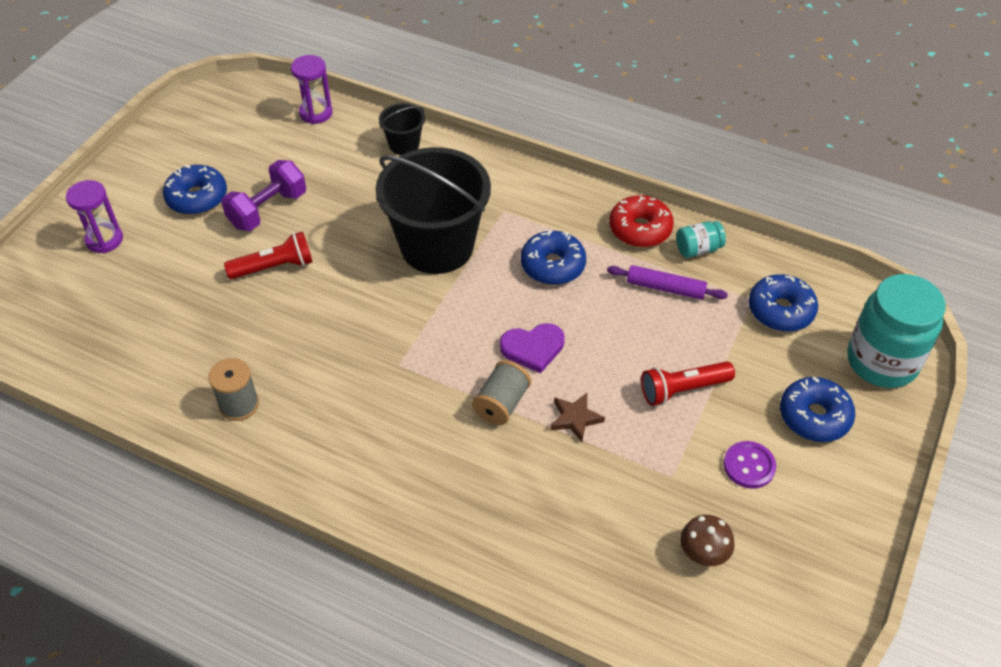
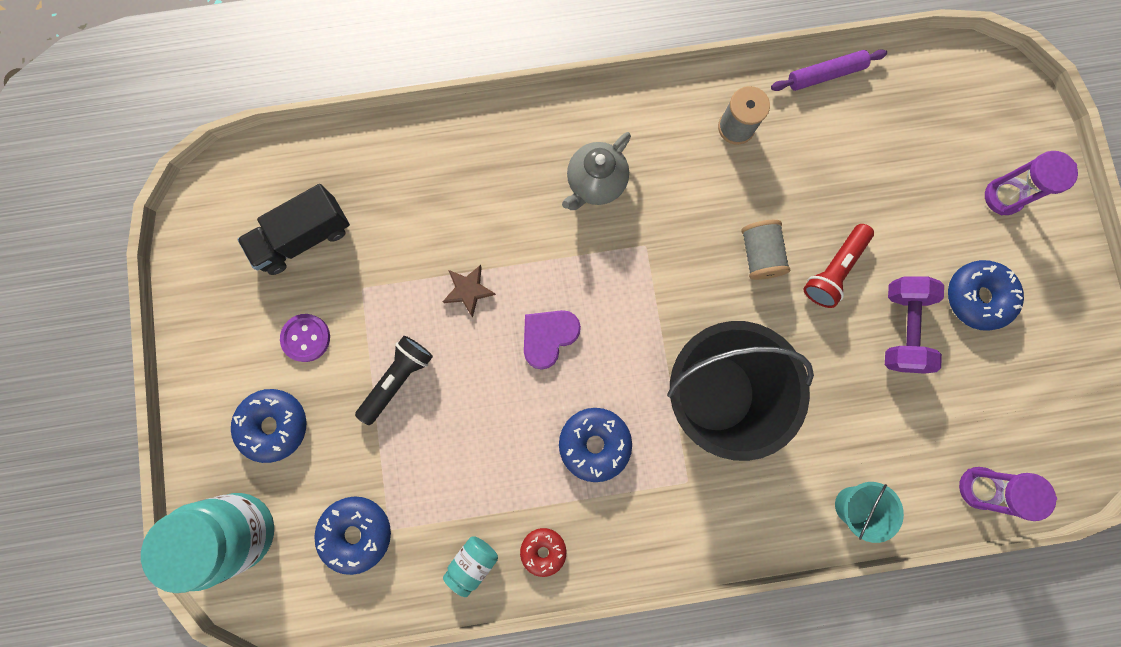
camera: 145 degrees right, 30 degrees up
(397, 434) = (595, 183): none -> grey teapot
(404, 145) = (853, 505): black bucket -> turquoise bucket
(501, 404) = (536, 265): grey spool -> grey spool (759, 254)
(640, 229) = (543, 550): red donut -> red donut, size x0.62
(665, 288) = (475, 487): purple rolling pin -> purple rolling pin (825, 74)
(683, 389) = (398, 379): red flashlight -> black flashlight
(703, 552) = (304, 238): brown mushroom -> black truck

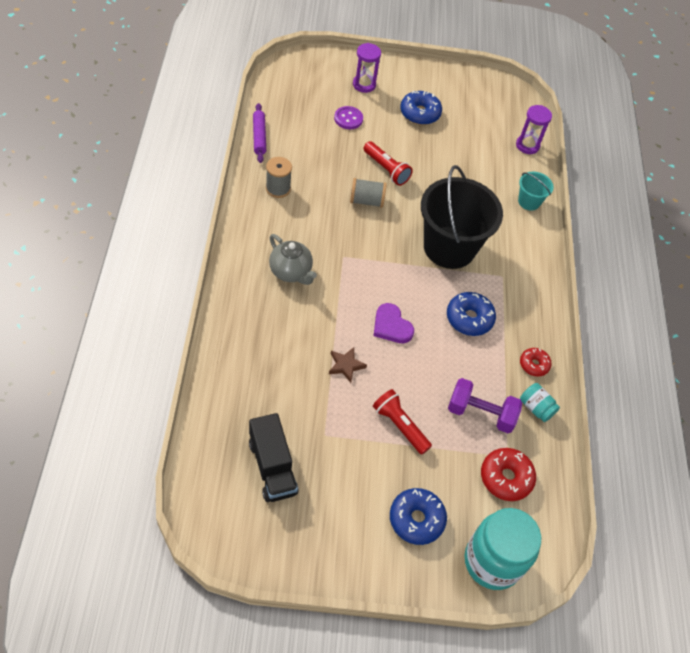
camera: 85 degrees left, 25 degrees down
(306, 338) = (353, 482): purple button -> purple button (348, 119)
(356, 532) = (506, 478): blue donut -> red donut
(398, 379) = (400, 426): black flashlight -> red flashlight
(901, 328) = (430, 150): purple dumbbell -> purple dumbbell (480, 413)

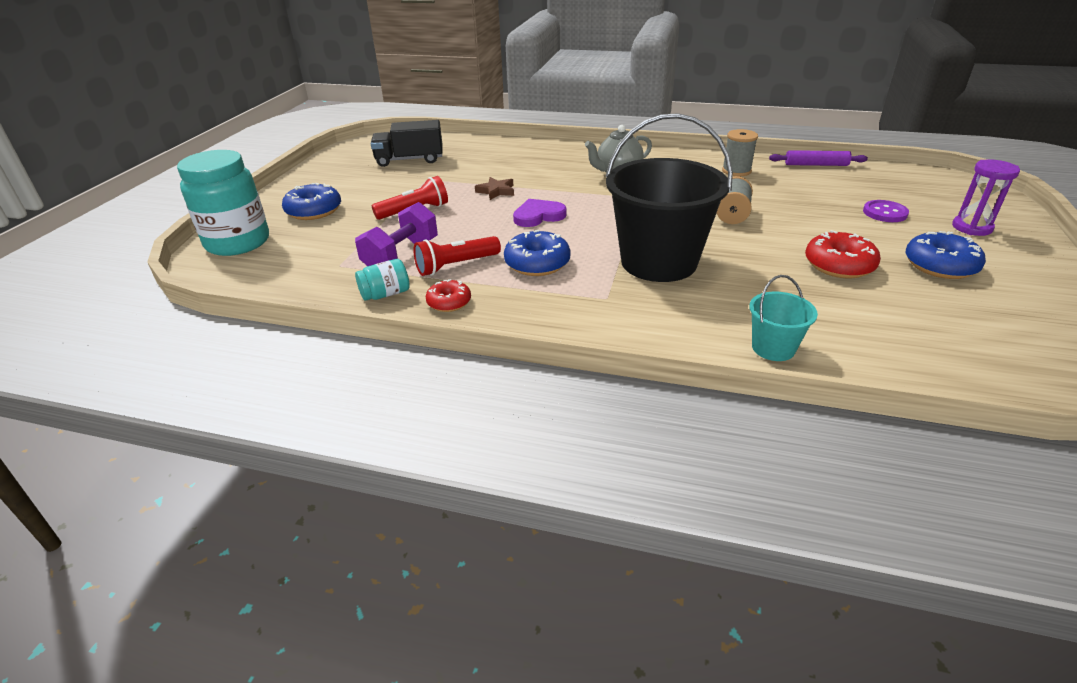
camera: 110 degrees right, 20 degrees down
(386, 169) = (796, 231): red flashlight -> red flashlight (456, 265)
(506, 478) = (314, 261): red donut -> red donut (839, 265)
(527, 145) = (932, 370): purple hourglass -> none

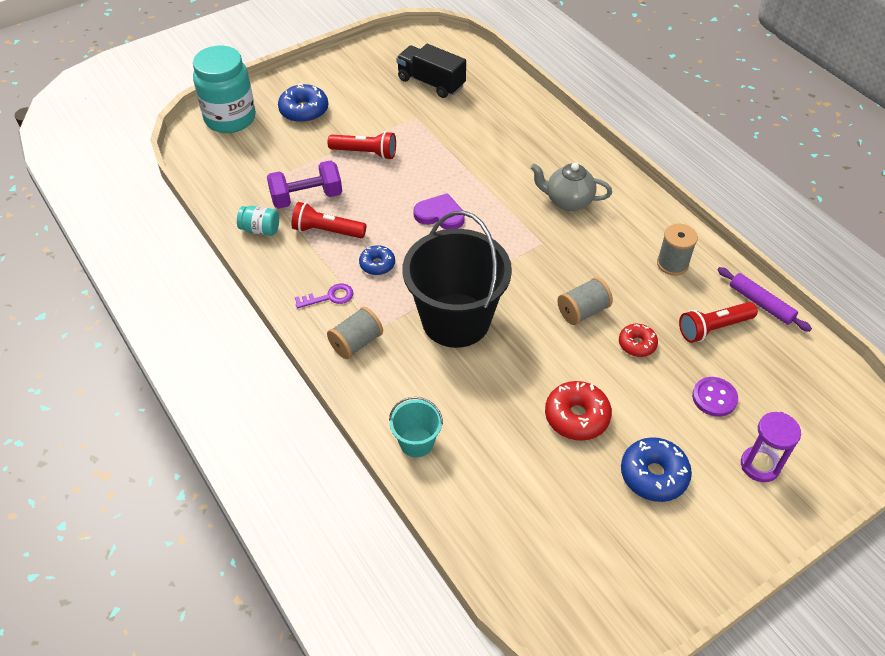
camera: 40 degrees right, 15 degrees up
(449, 302) = (285, 263): red donut -> red donut (637, 344)
(496, 191) = (446, 165): brown star -> none
(530, 302) = (330, 297): none -> purple key
(537, 263) = (377, 264): blue donut -> blue donut, size x0.62
(606, 317) = (356, 343): none -> grey spool
(816, 185) = (713, 328): none -> red flashlight

